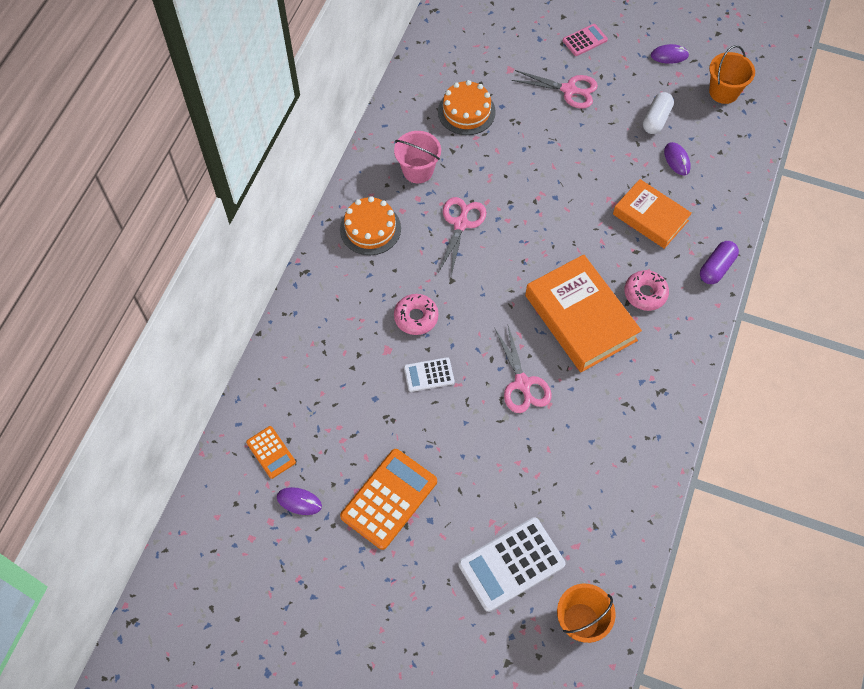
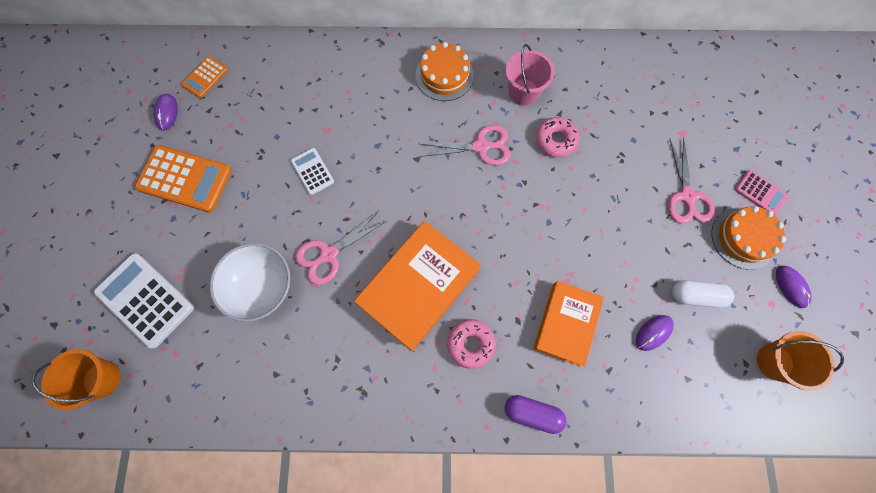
camera: 70 degrees right, 10 degrees up
(416, 317) = (367, 142): pink donut -> pink donut (555, 140)
(466, 111) = (610, 111): orange cake -> orange cake (744, 238)
(535, 451) = (261, 287): none -> white bowl

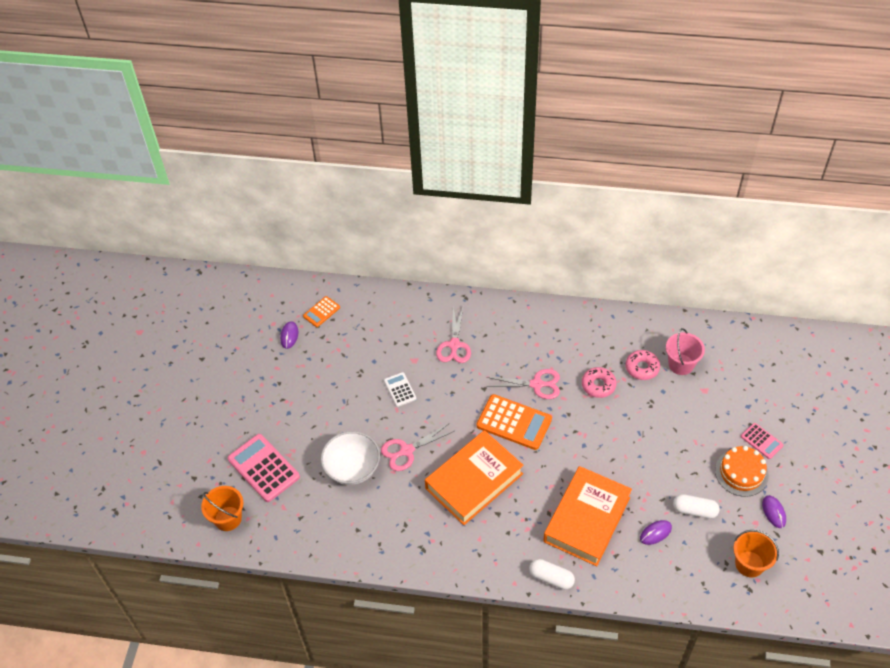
camera: 10 degrees right, 20 degrees down
(145, 300) = (263, 468): white calculator -> pink calculator
(185, 179) = (300, 385): orange calculator -> orange calculator (514, 422)
(444, 75) = (514, 328): orange cake -> none
(470, 344) = (509, 525): pink donut -> pink donut (642, 368)
(523, 92) = (577, 346): pink bucket -> pink bucket (681, 364)
(532, 413) = (551, 578): purple capsule -> white capsule
(566, 324) = (586, 519): orange book -> orange book, size x1.52
(687, 196) = (700, 437): pink scissors -> pink scissors (454, 345)

